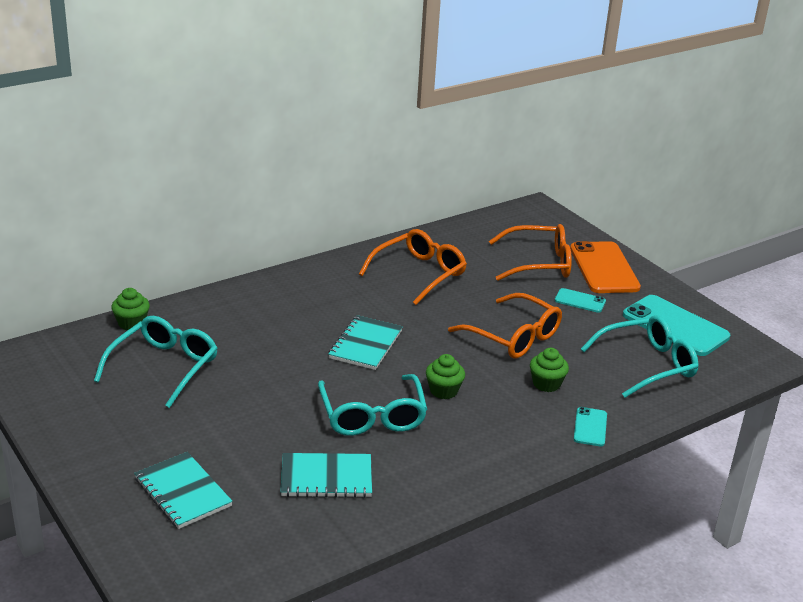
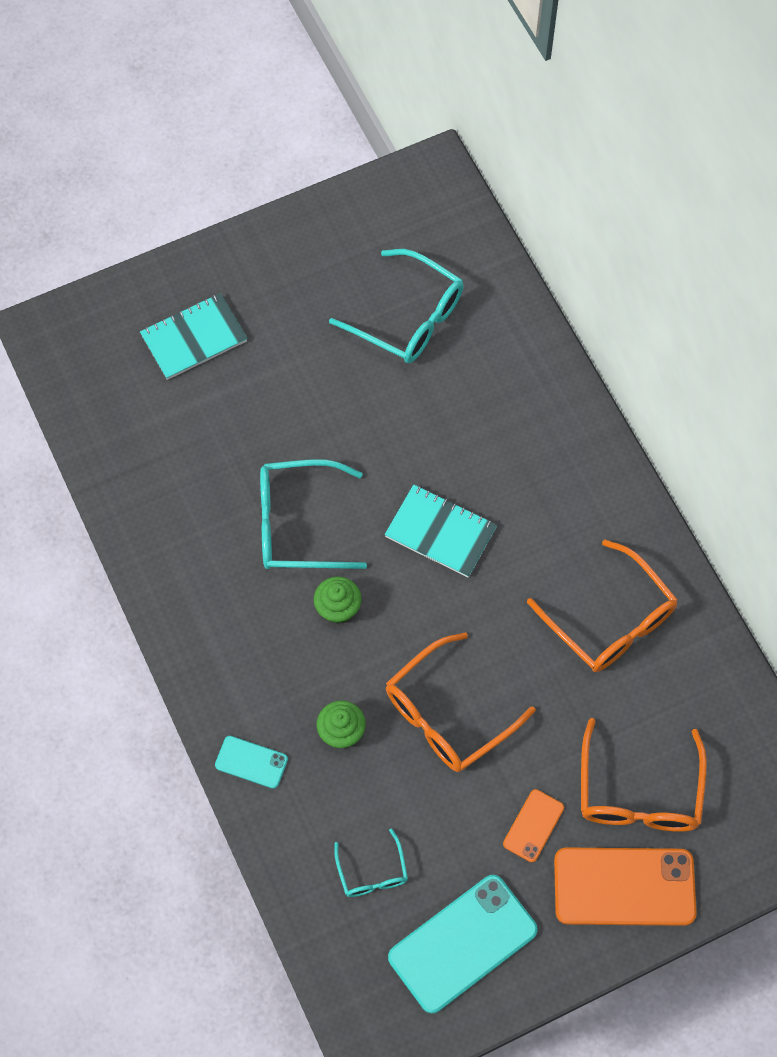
camera: 100 degrees right, 35 degrees up
(132, 323) = (500, 283): green cupcake -> none
(326, 478) = (198, 468): turquoise notebook -> none
(580, 301) = (533, 825): turquoise phone -> orange phone
(646, 365) = (372, 872): turquoise glasses -> turquoise glasses, size x0.53

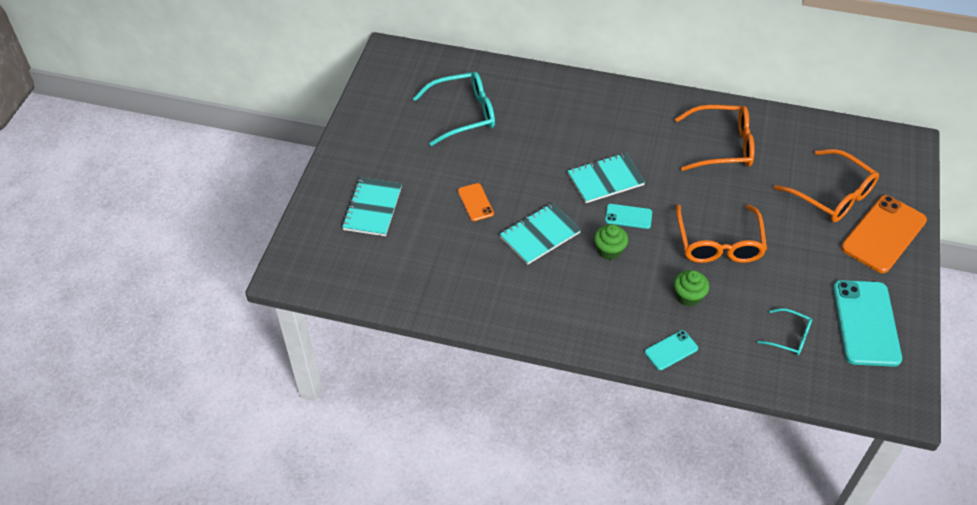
camera: 50 degrees left, 15 degrees down
(299, 524) = (540, 235): turquoise glasses -> turquoise notebook
(405, 594) = (628, 216): none -> turquoise phone
(533, 825) = (817, 249): orange phone -> orange phone (475, 202)

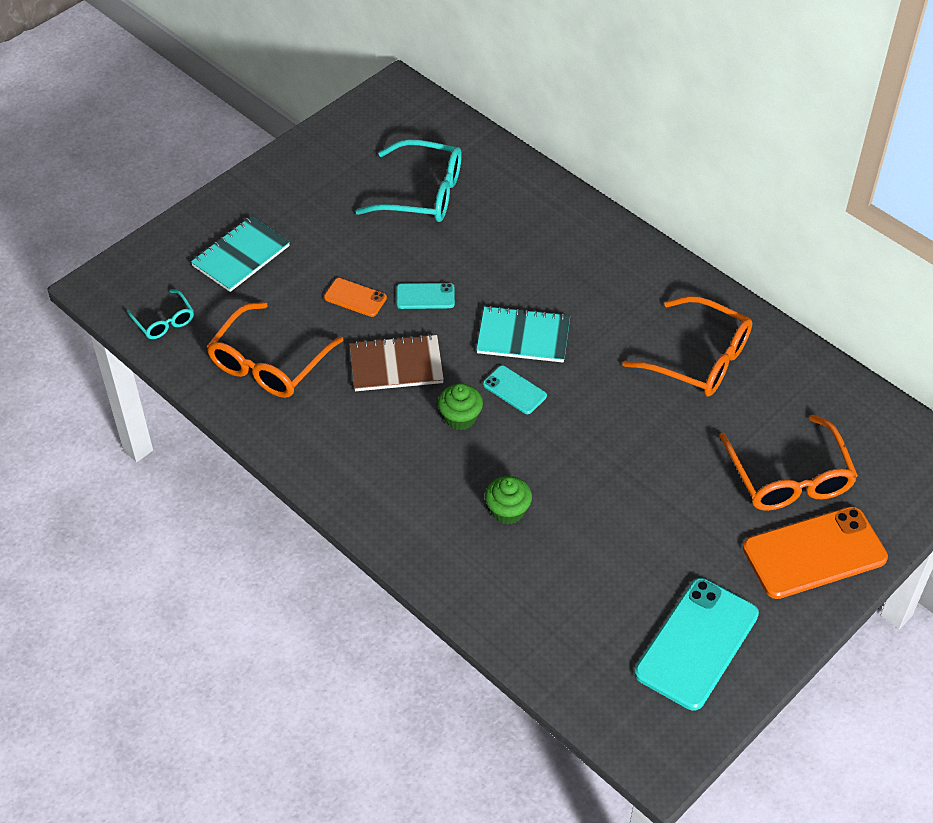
camera: 30 degrees right, 0 degrees up
(475, 202) = (355, 298): orange phone -> orange phone turned 75 degrees counterclockwise
(540, 235) = (396, 365): turquoise notebook -> brown notebook
(671, 350) = (436, 560): turquoise phone -> turquoise phone (425, 296)
(718, 243) = (596, 468): orange glasses -> orange glasses (269, 363)
(789, 337) = (588, 612): turquoise glasses -> turquoise glasses (164, 321)

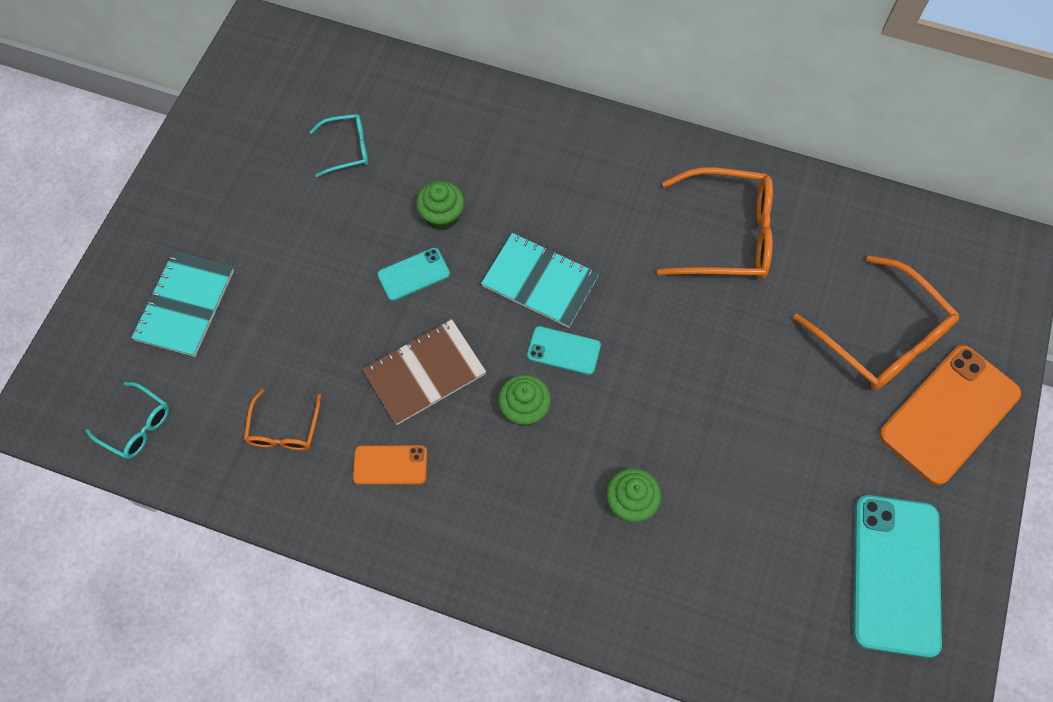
camera: 25 degrees left, 15 degrees up
(269, 363) = (284, 429): orange glasses -> orange glasses, size x0.53
(355, 298) = (339, 307): orange phone -> orange phone (390, 465)
(421, 193) = (347, 149): turquoise glasses -> turquoise glasses, size x0.53
(470, 264) = (442, 216): none -> green cupcake
(523, 336) = (540, 281): turquoise notebook -> turquoise notebook turned 45 degrees clockwise

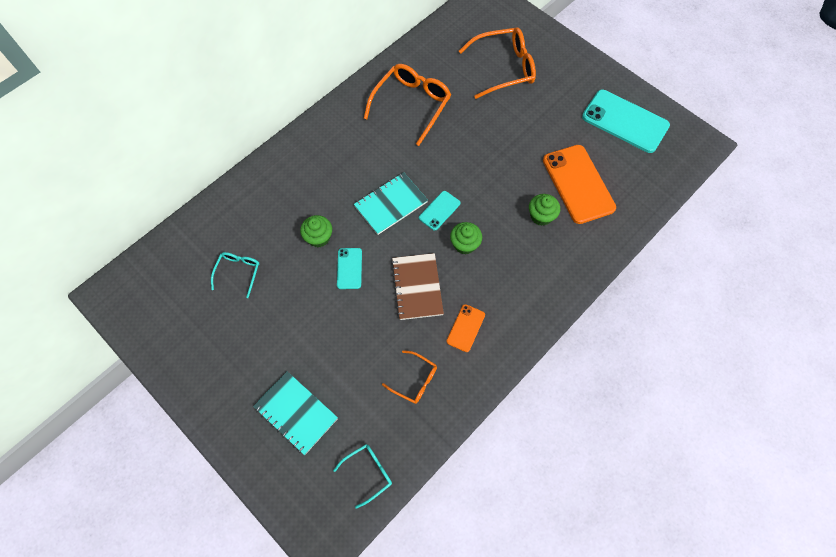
camera: 65 degrees left, 0 degrees up
(949, 414) = (556, 62): orange phone -> orange phone (578, 184)

